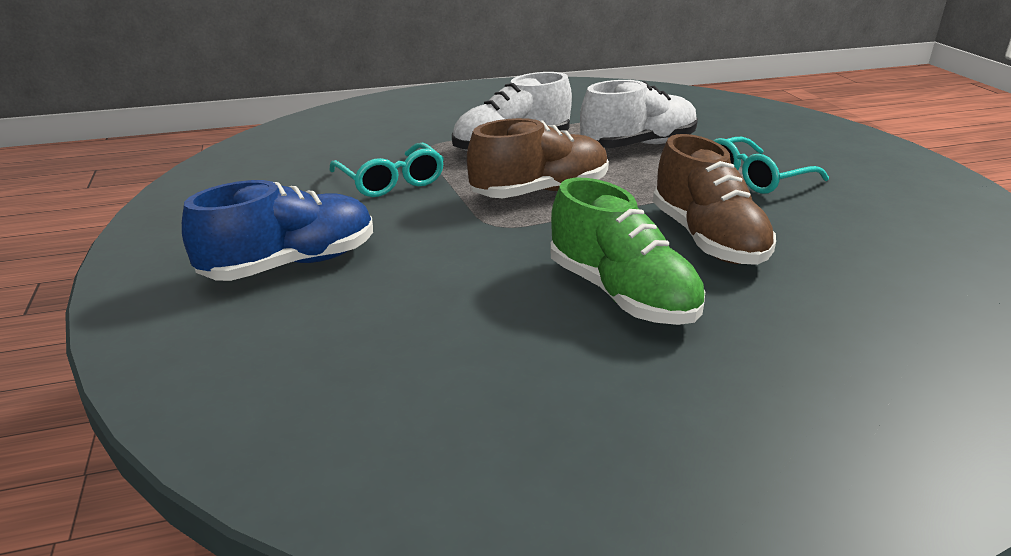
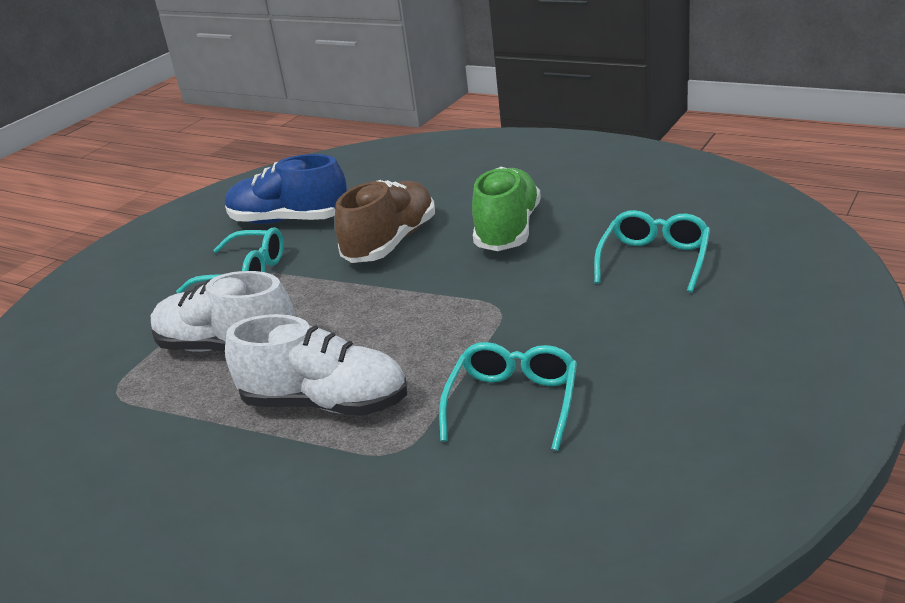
camera: 130 degrees left, 0 degrees up
(291, 264) = (699, 332): blue shoe -> blue shoe (289, 221)
(405, 319) = (654, 260): none -> turquoise glasses
(540, 192) = (411, 327): brown shoe -> none

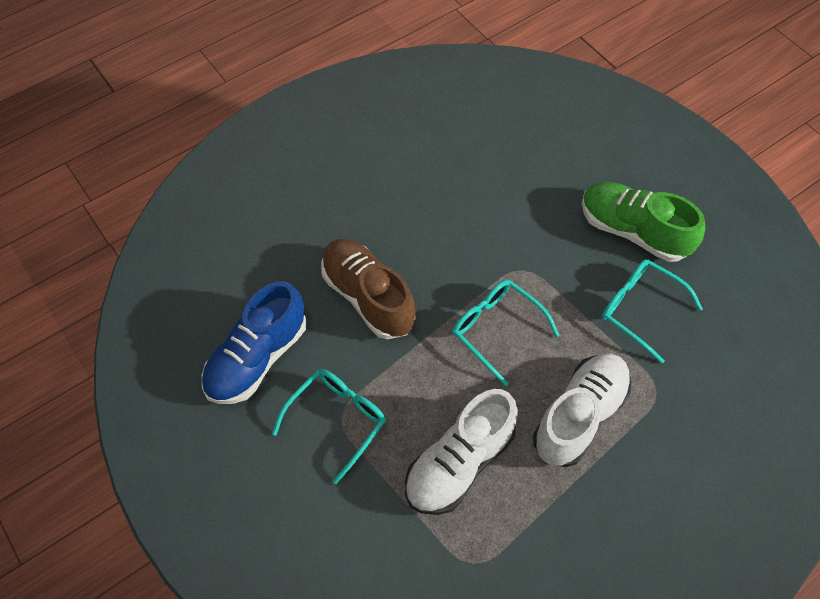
camera: 70 degrees left, 30 degrees up
(508, 230) = (411, 216): green shoe -> green shoe (633, 231)
(654, 260) = (521, 160): turquoise glasses -> turquoise glasses (496, 329)

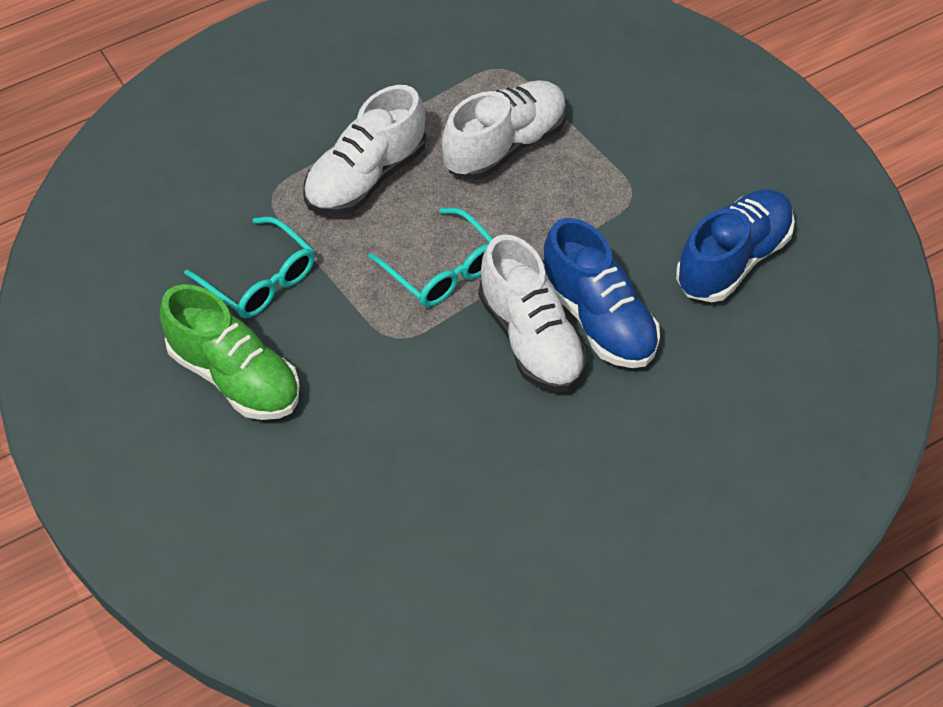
camera: 175 degrees left, 5 degrees down
(337, 420) = (636, 192): turquoise glasses -> none
(368, 297) = (598, 318): brown shoe -> blue shoe
(419, 277) = (531, 338): none -> white shoe

